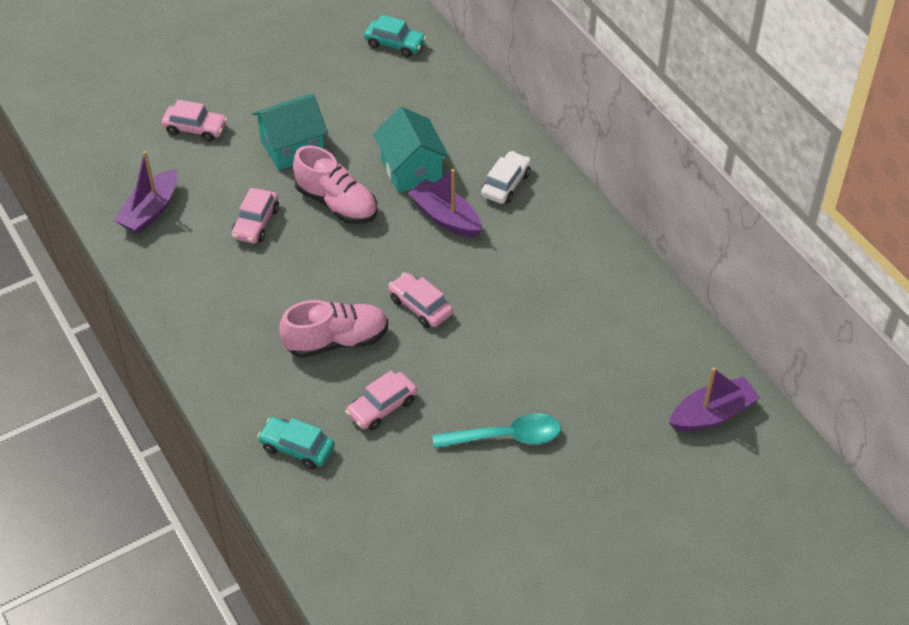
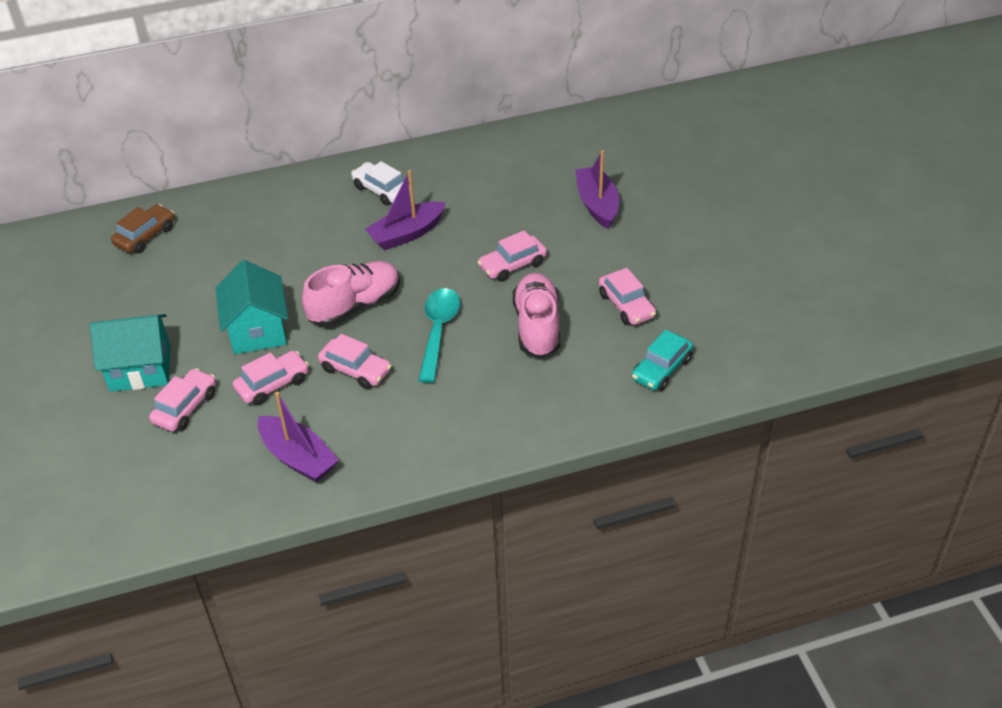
camera: 75 degrees left, 5 degrees down
(229, 174) = (272, 384): none -> pink car
(395, 44) = (145, 236): turquoise car -> brown car
(411, 170) = (333, 248): turquoise house -> turquoise house (140, 369)
(506, 437) = (677, 233): turquoise spoon -> turquoise spoon (438, 331)
(712, 414) = (678, 121): purple boat -> purple boat (597, 204)

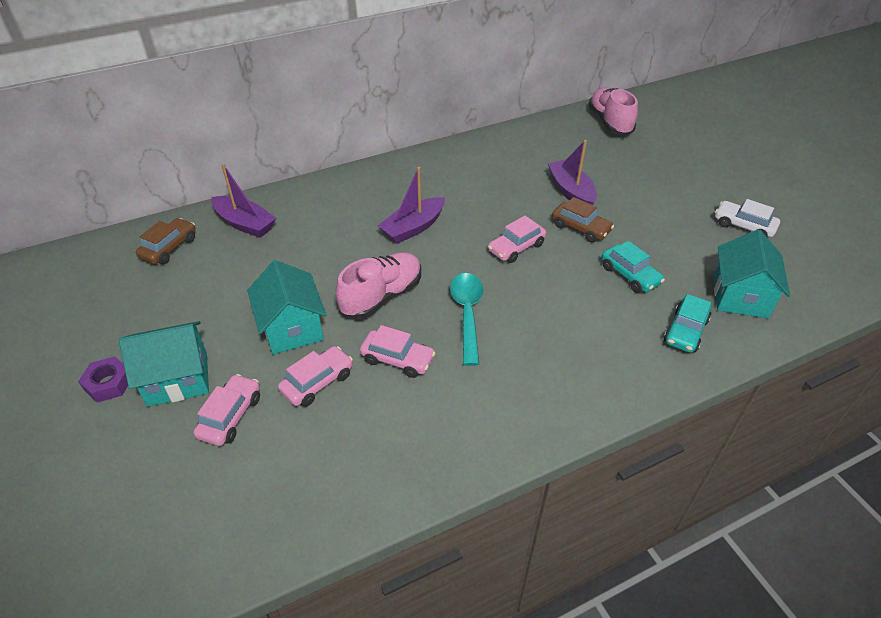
camera: 10 degrees left, 0 degrees up
(75, 367) = (108, 383): none -> purple nut
(298, 458) = (360, 461): purple boat -> purple boat (245, 224)
(381, 190) = (381, 193): white car -> white car (743, 226)
(537, 327) = (557, 301): pink shoe -> pink shoe (610, 122)
(592, 249) = (580, 228): none -> brown car
(626, 305) = (630, 275): pink car -> turquoise car
(738, 338) = (740, 296): none -> turquoise house

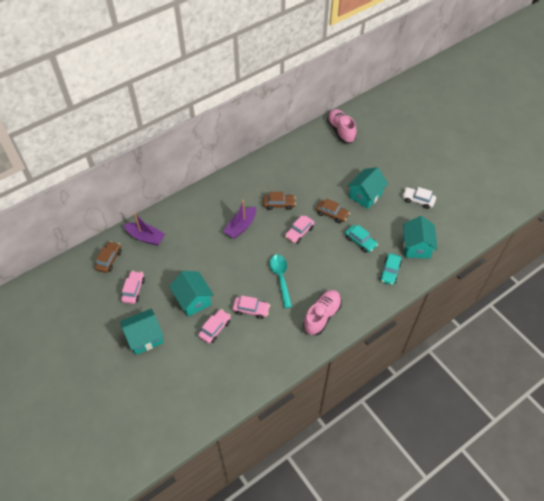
camera: 10 degrees left, 10 degrees up
(108, 383) = (111, 345): purple nut -> none
(230, 416) = (178, 353): pink car -> pink car (133, 290)
(382, 296) = (234, 274): pink shoe -> pink shoe (322, 316)
(487, 204) = (279, 204): none -> brown car
(571, 191) = (324, 188): purple boat -> none
(645, 209) = (365, 195): none -> turquoise house

